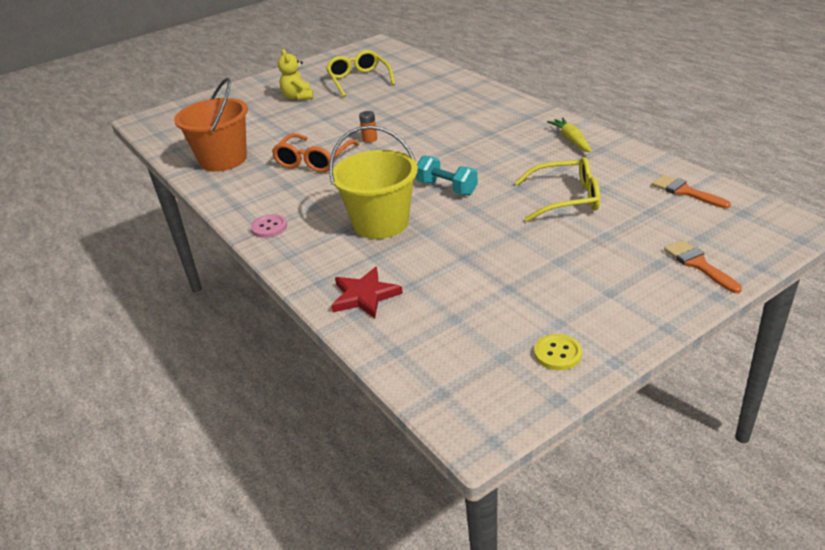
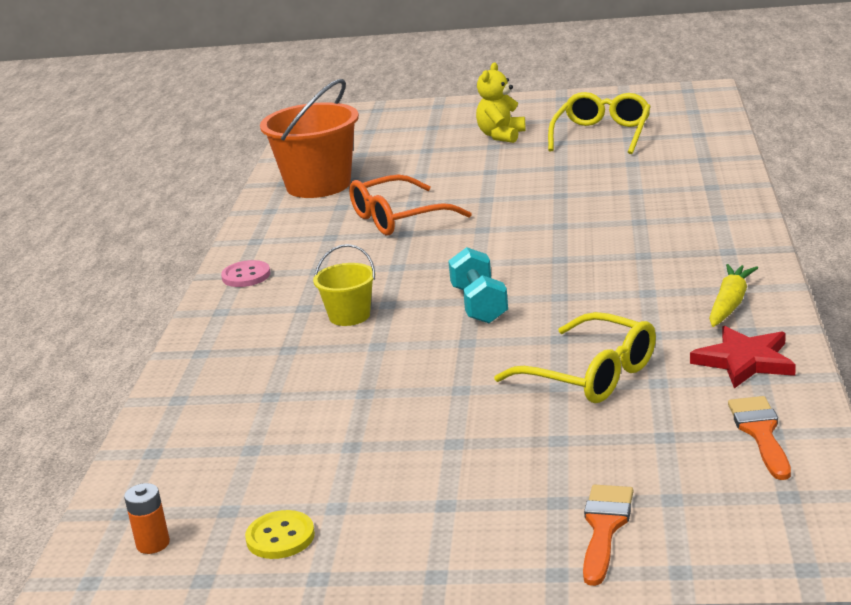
camera: 40 degrees right, 10 degrees down
(364, 296) = (214, 385): red star -> red star (745, 361)
(370, 139) = (494, 214): orange battery -> orange battery (153, 544)
(381, 223) = (349, 316): yellow bucket -> yellow bucket, size x0.51

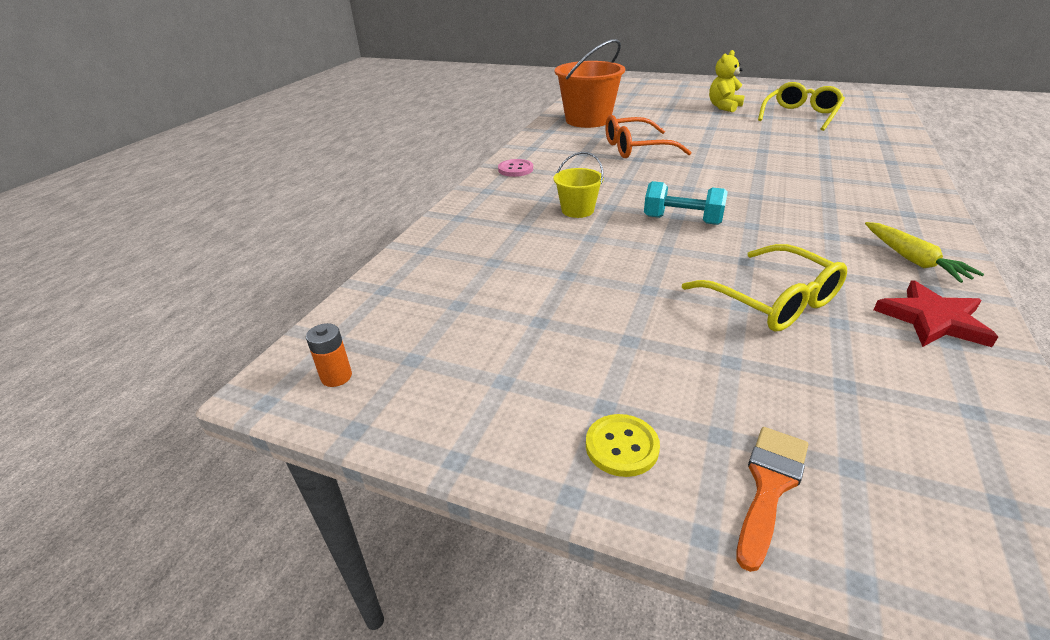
camera: 15 degrees right, 10 degrees up
(280, 537) = (442, 401): yellow button -> yellow button (622, 447)
(479, 305) = (682, 220): turquoise dumbbell -> turquoise dumbbell turned 75 degrees counterclockwise
(730, 304) = (913, 260): yellow carrot -> yellow carrot turned 120 degrees clockwise
(761, 433) = (958, 407): orange brush -> none

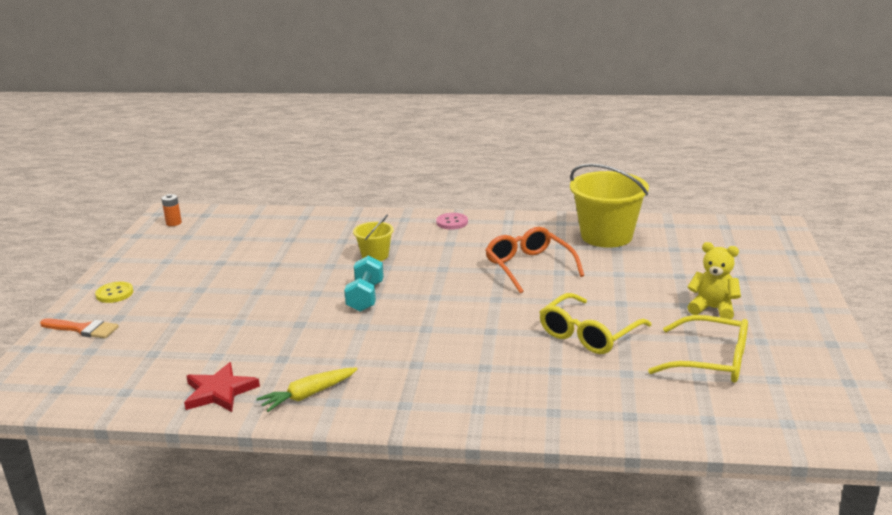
camera: 75 degrees right, 10 degrees down
(588, 120) = (606, 236): orange bucket -> yellow bucket
(772, 301) = (243, 333): yellow glasses -> yellow glasses (589, 334)

